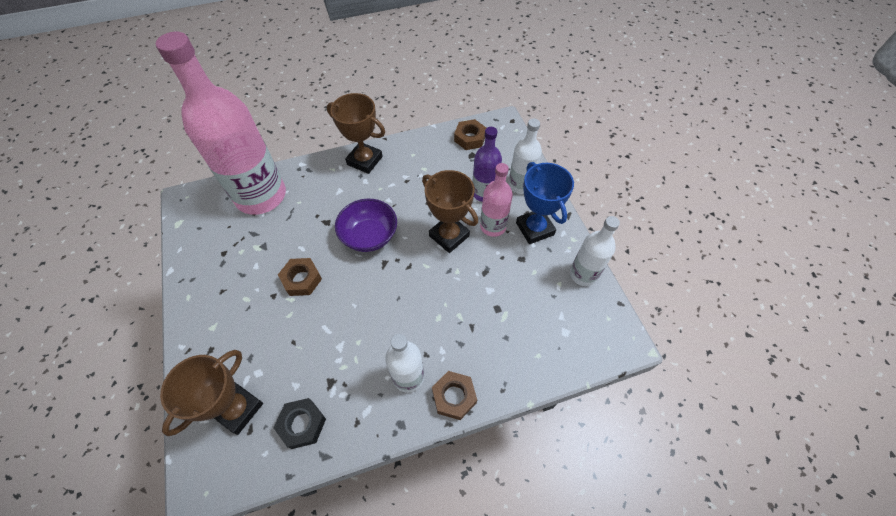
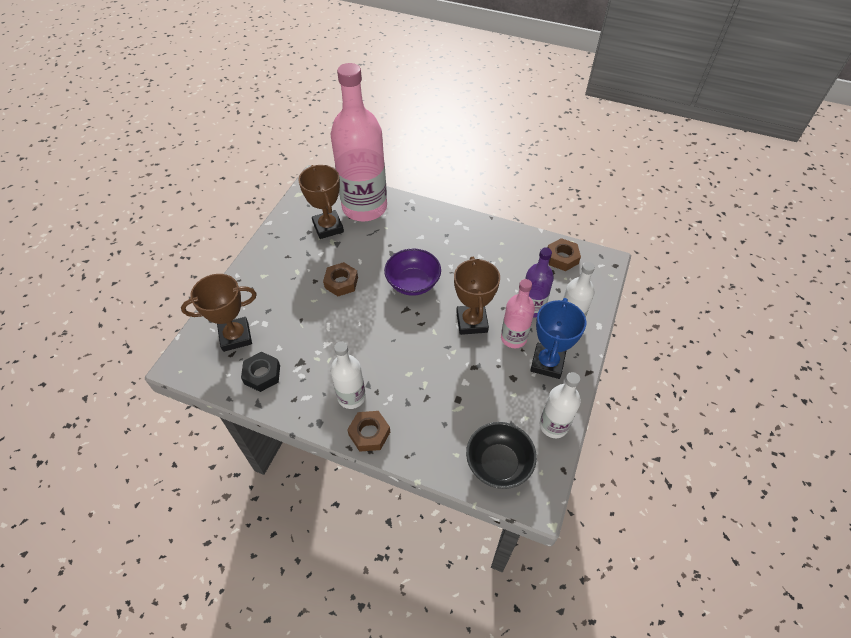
camera: 40 degrees right, 5 degrees down
(365, 160) = (460, 225): brown trophy -> brown trophy (328, 227)
(574, 336) = (498, 464): none -> black bowl

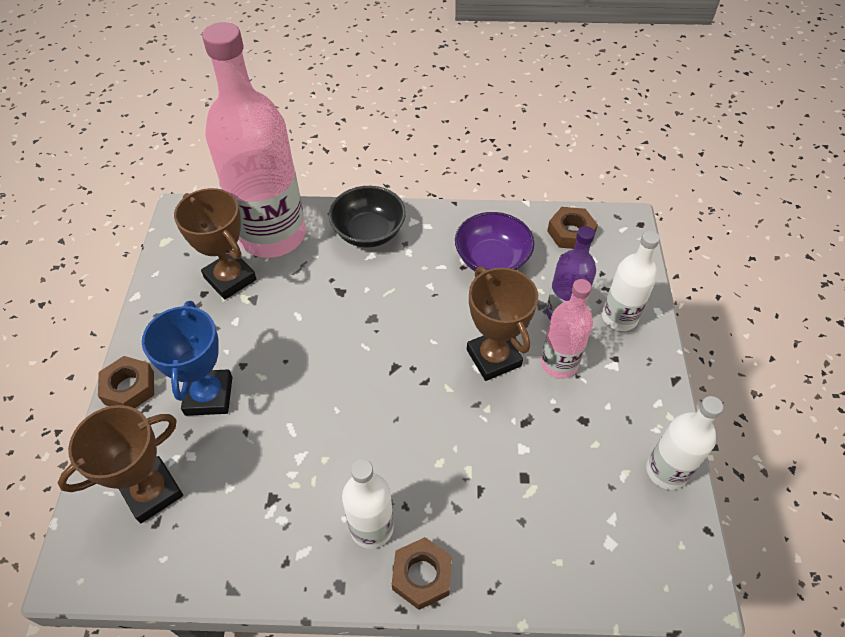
camera: 20 degrees left, 0 degrees up
(262, 374) = (219, 539): black nut -> none
(341, 282) = (284, 356): brown nut -> brown nut (129, 388)
(413, 283) = (388, 326): purple bowl -> purple bowl (492, 260)
(498, 464) = (621, 554): black bowl -> black bowl (369, 232)
(547, 363) = (618, 384): blue trophy -> blue trophy (209, 396)

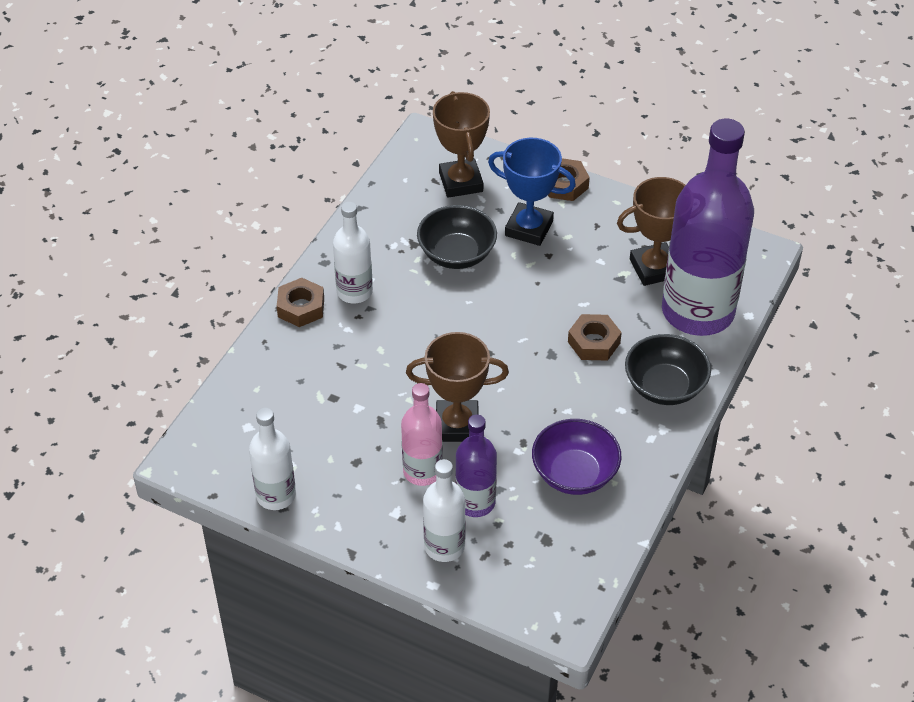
camera: 115 degrees right, 5 degrees down
(272, 235) = (697, 311): pink bottle -> purple bottle
(272, 448) = (457, 254): none -> black bowl
(570, 233) = (576, 561): brown nut -> brown nut (594, 342)

